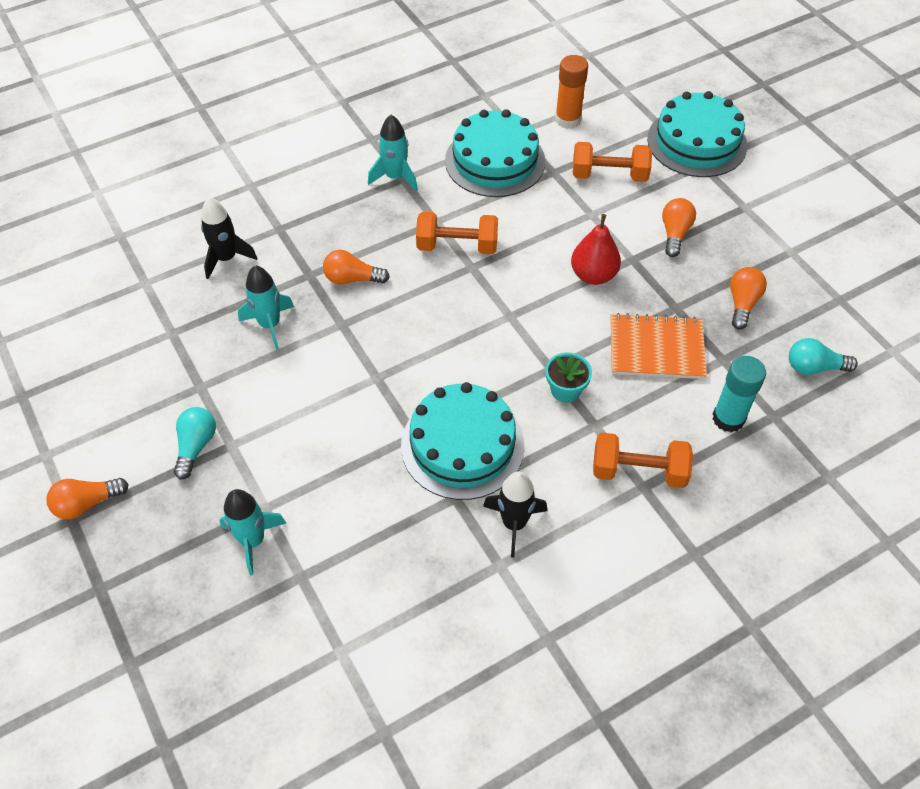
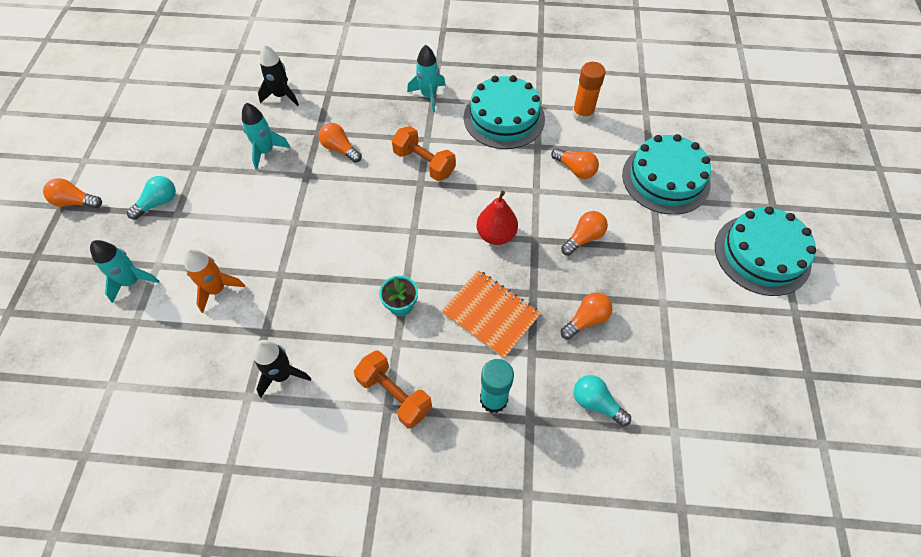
camera: 35 degrees right, 5 degrees up
(360, 489) = (217, 289): none -> orange rocket
(462, 445) = (301, 300): turquoise cake -> turquoise cake (762, 254)
(609, 175) = (575, 169): orange dumbbell -> orange light bulb

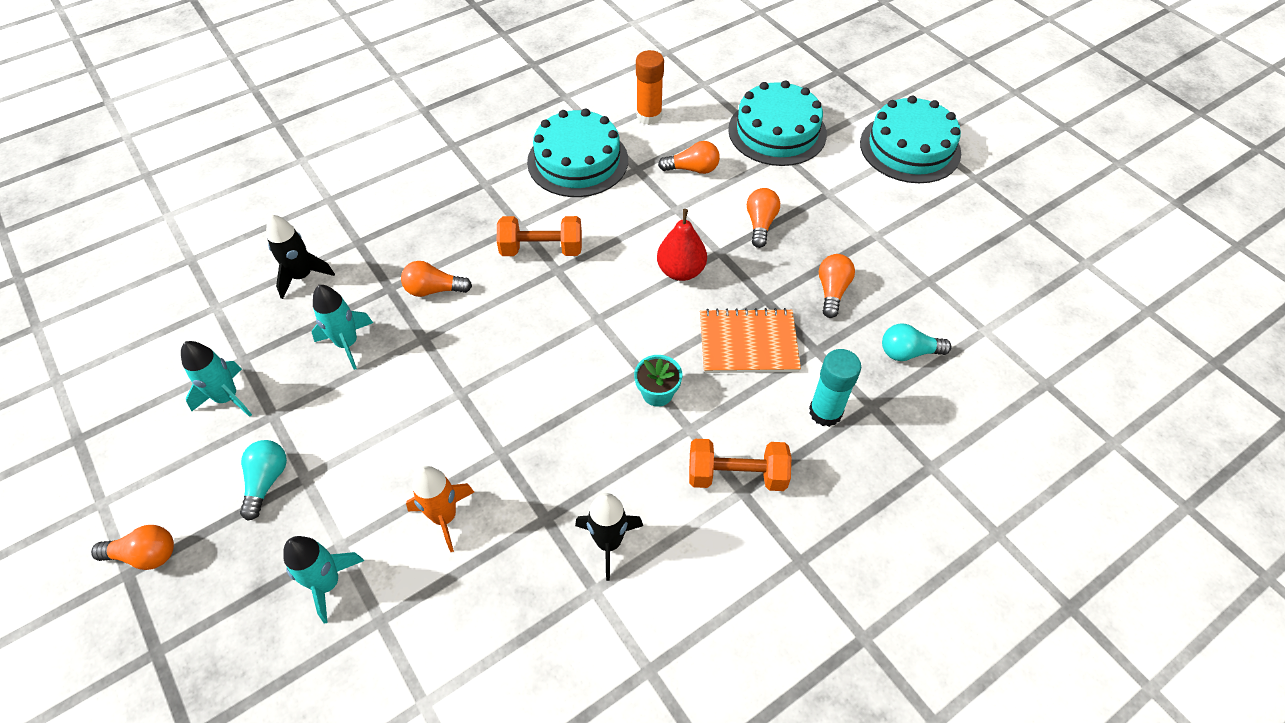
camera: 40 degrees left, 5 degrees down
(76, 202) = (145, 555): orange light bulb -> orange light bulb turned 150 degrees counterclockwise
(428, 96) = (477, 182): turquoise rocket -> turquoise rocket (227, 398)

